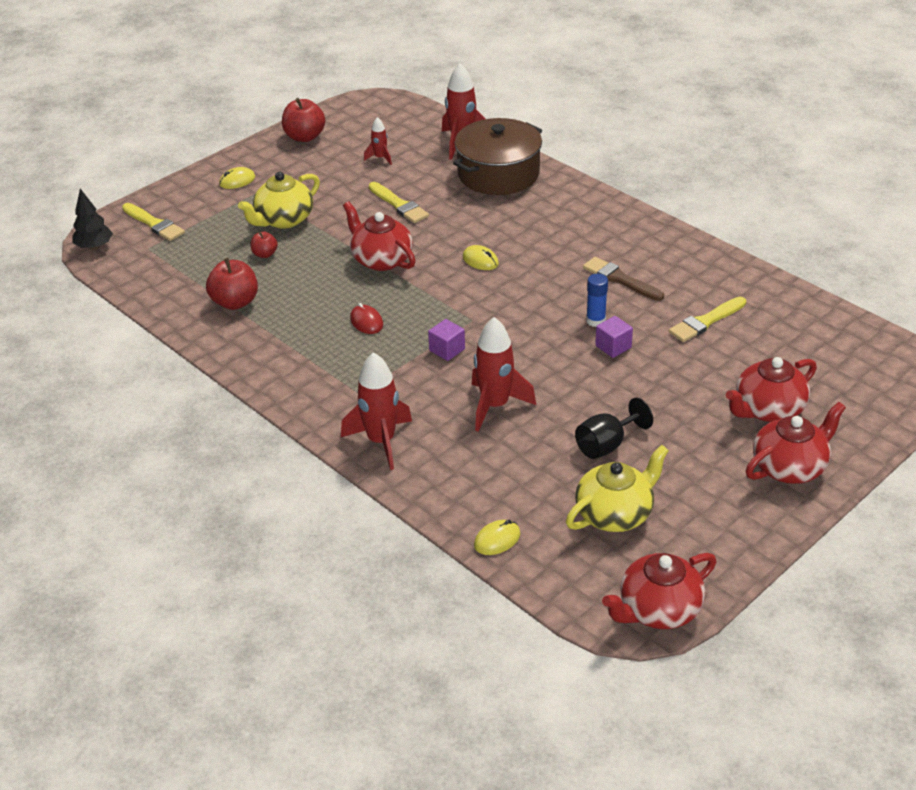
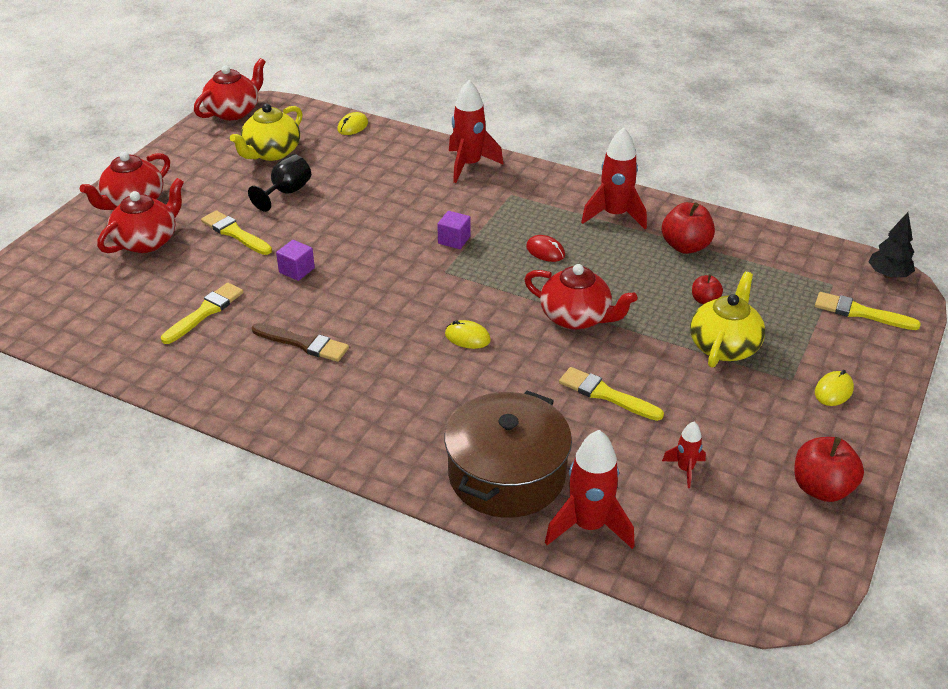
camera: 160 degrees right, 0 degrees up
(495, 406) = (389, 204): red rocket -> red rocket (614, 215)
(595, 321) = (320, 292): blue glue stick -> none
(672, 401) = (235, 233): none -> yellow brush

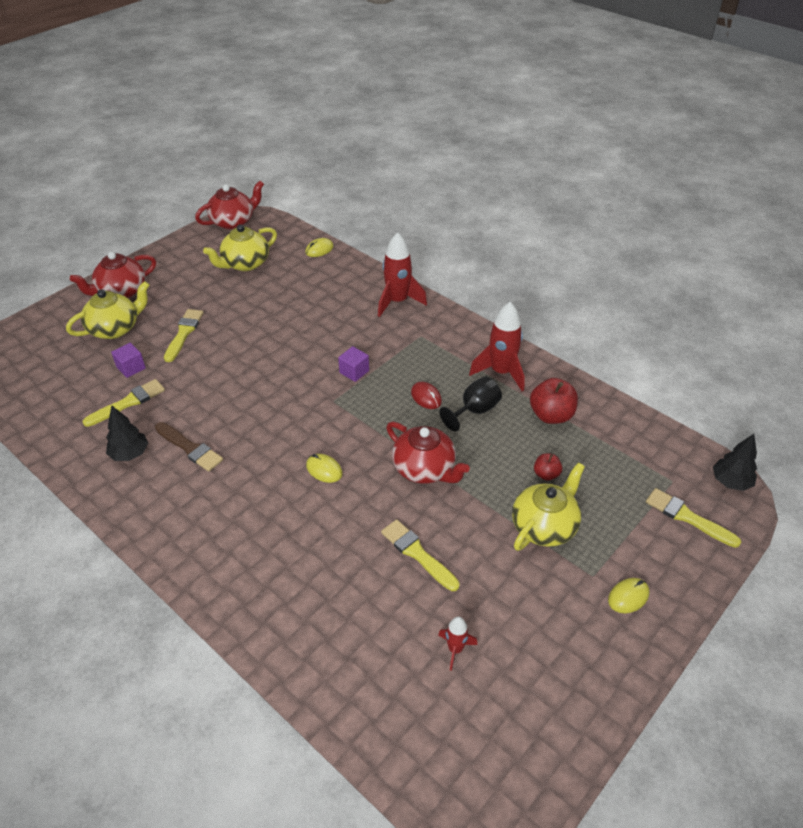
camera: 15 degrees right, 5 degrees up
(147, 241) = (115, 328): red teapot -> yellow teapot
(235, 233) = (184, 333): yellow brush -> yellow brush turned 45 degrees clockwise
(235, 361) = (130, 454): none -> black tree
(286, 192) = (240, 302): black goblet -> black goblet (474, 411)
(297, 270) = (215, 377): purple cube -> purple cube (131, 368)
(507, 474) = (297, 616): brown pot -> none
(589, 526) = (345, 688): red rocket -> none
(821, 488) = (574, 701): red apple -> none

